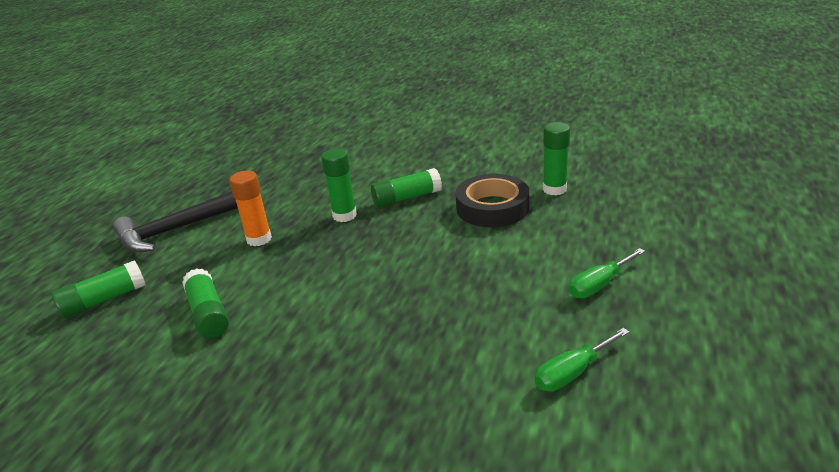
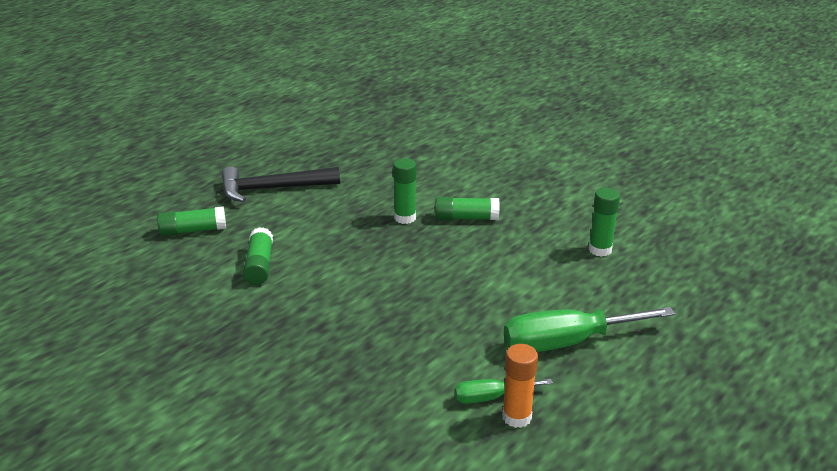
camera: 20 degrees right, 0 degrees up
(259, 239) = (326, 217): orange glue stick -> orange glue stick (516, 417)
(492, 207) = (532, 249): black tape -> none
(599, 285) = (567, 342): green screwdriver -> green screwdriver, size x1.91

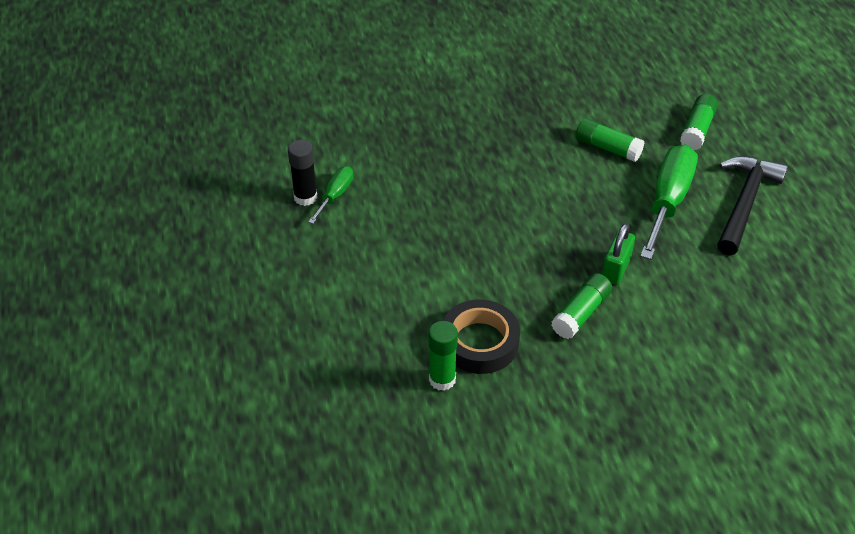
camera: 125 degrees right, 15 degrees up
(405, 218) = (616, 269): green glue stick -> green padlock
(516, 417) = (305, 197): orange glue stick -> black glue stick
(547, 247) = (479, 342): none -> black tape
(567, 342) = (346, 269): green screwdriver -> green screwdriver (668, 201)

